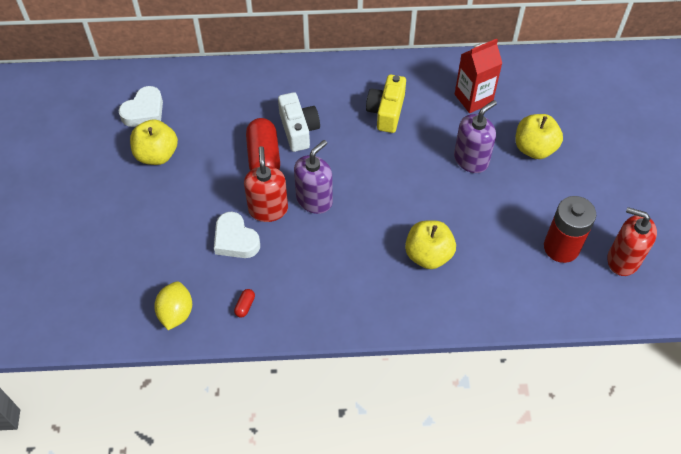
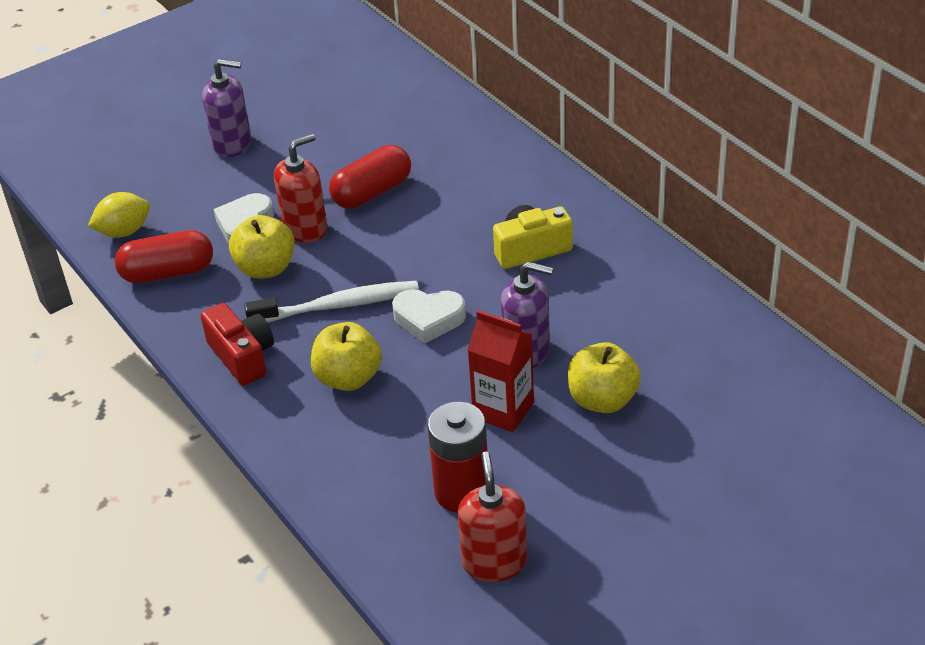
camera: 60 degrees right, 15 degrees down
(144, 111) = (356, 86): white heart -> white heart (428, 319)
(157, 154) = (308, 122): yellow apple -> yellow apple (266, 268)
(245, 306) = (168, 272): red capsule -> red capsule, size x2.47
(298, 130) = (436, 197): white camera -> none
(314, 200) = (348, 255): purple soap dispenser -> purple soap dispenser (232, 144)
(358, 228) = (338, 305): none -> white toothbrush
(365, 301) = (242, 356): none -> red camera
(473, 98) = (629, 310): red carton -> red carton (503, 410)

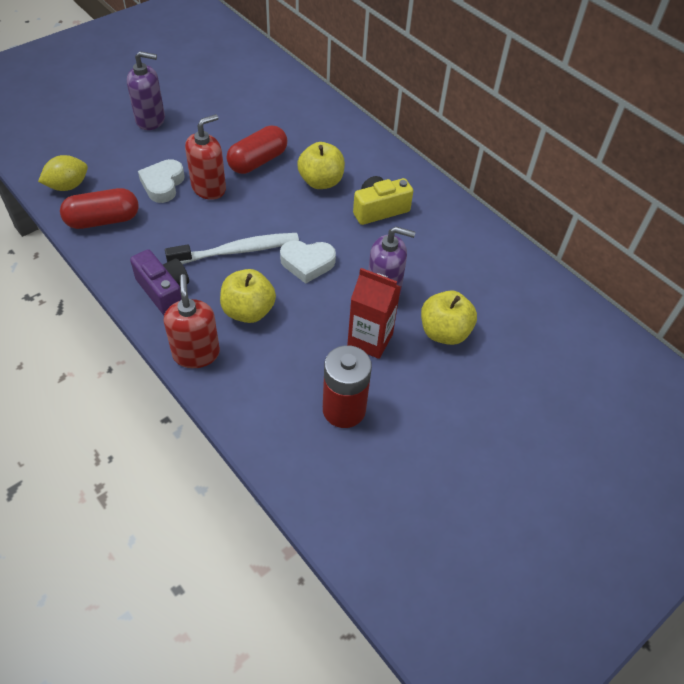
camera: 10 degrees left, 10 degrees up
(242, 356) = (164, 291): red camera -> purple camera
(266, 268) = (180, 219): yellow apple -> yellow apple (321, 182)
(494, 562) = (374, 471): red soap dispenser -> red soap dispenser (196, 353)

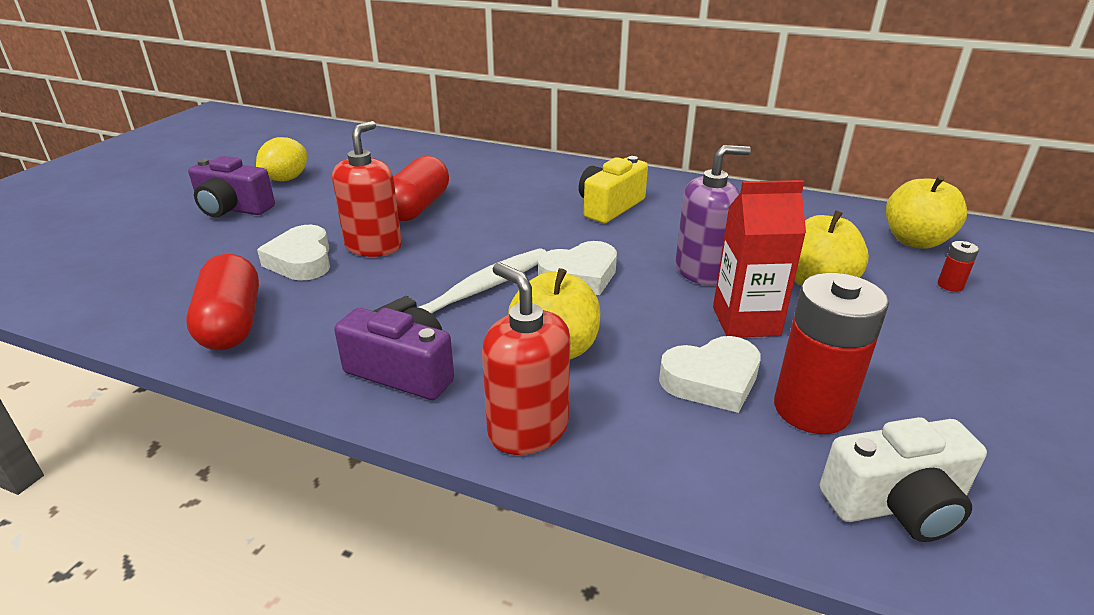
camera: 25 degrees left, 20 degrees down
(68, 186) = (141, 303): yellow lemon -> yellow lemon (286, 179)
(103, 220) = (232, 323): red capsule -> red capsule turned 60 degrees counterclockwise
(150, 120) = (233, 209): purple soap dispenser -> purple camera
(310, 369) = (711, 381): none -> white heart
(321, 182) = (515, 203): yellow apple -> yellow apple (915, 241)
(327, 475) = (896, 504): none -> white camera
(530, 372) = (950, 285): none -> red battery

